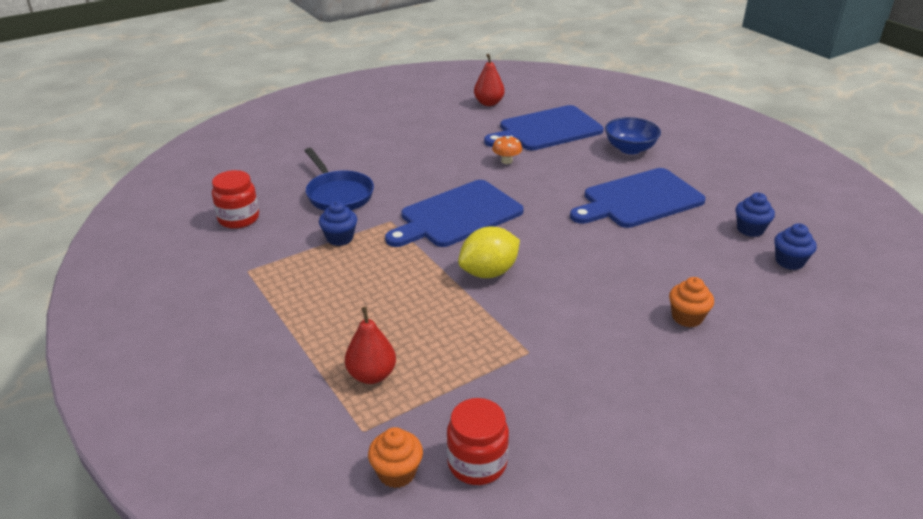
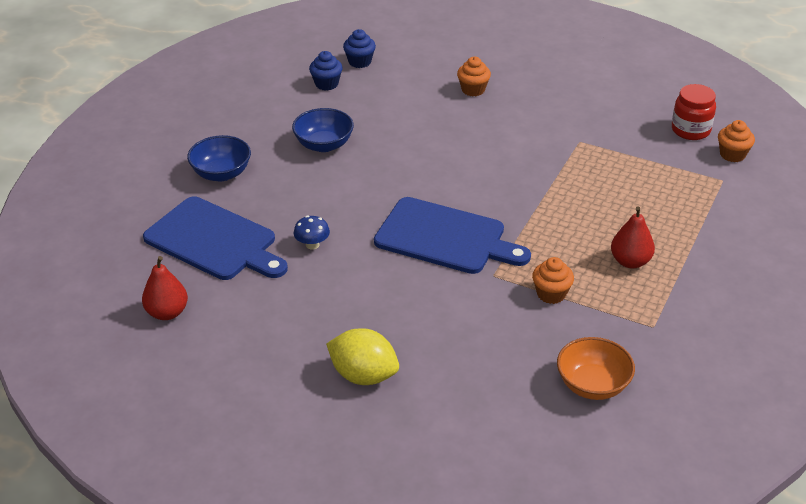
camera: 120 degrees left, 5 degrees up
(238, 218) = (592, 385): red jar -> orange bowl
(338, 194) = (482, 335): blue pan -> none
(340, 238) = (551, 294): blue cupcake -> orange cupcake
(372, 375) = (678, 198): red pear -> red pear (630, 261)
(488, 272) = (511, 189): yellow lemon -> yellow lemon (363, 375)
(506, 161) = (312, 245): orange mushroom -> blue mushroom
(639, 200) = (324, 145): blue cutting board -> blue bowl

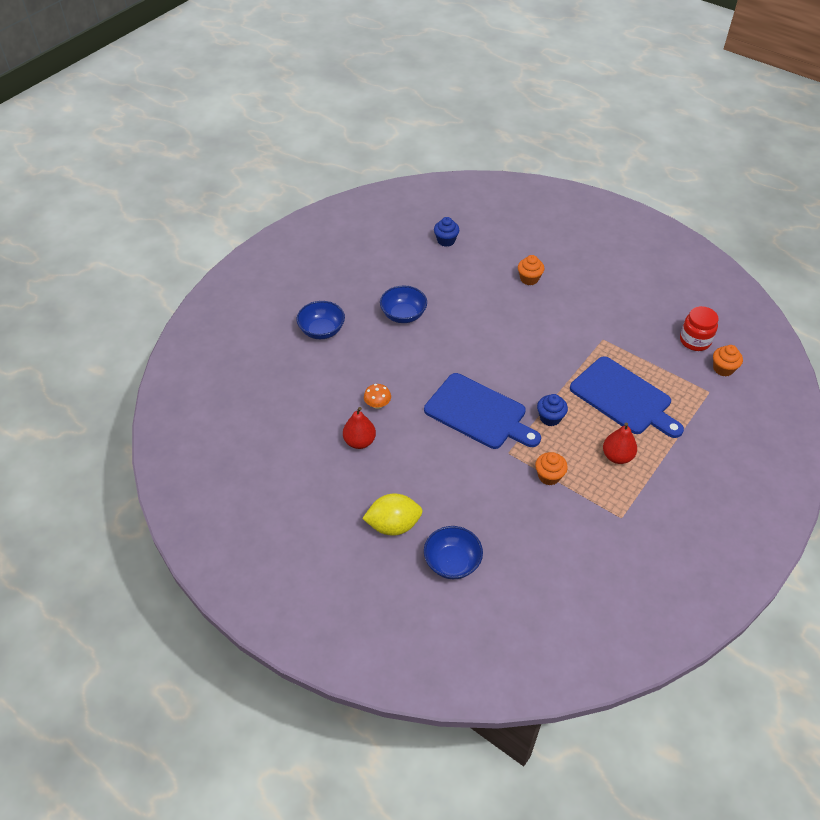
camera: 10 degrees right, 10 degrees up
(167, 312) = (261, 448): red pear -> red pear (359, 441)
(214, 241) = (306, 390): blue cutting board -> blue cutting board (623, 398)
(312, 245) = (377, 404): blue mushroom -> orange mushroom
(326, 84) = (416, 258): blue cupcake -> blue cupcake (550, 418)
(363, 375) = (393, 525): yellow lemon -> yellow lemon turned 45 degrees counterclockwise
(451, 406) = (452, 562): none -> blue bowl
(592, 385) = (562, 561): orange bowl -> none

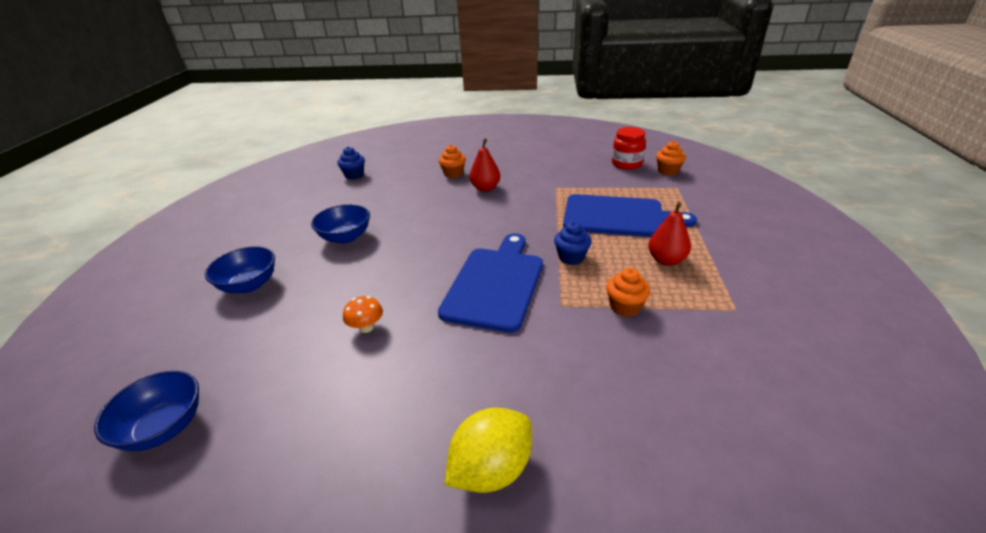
camera: 30 degrees left, 15 degrees down
(359, 441) = (367, 380): red pear -> red pear (485, 188)
(452, 562) = (618, 475): blue bowl -> blue bowl (164, 427)
(479, 413) = (495, 284): blue cutting board -> blue cutting board turned 75 degrees counterclockwise

